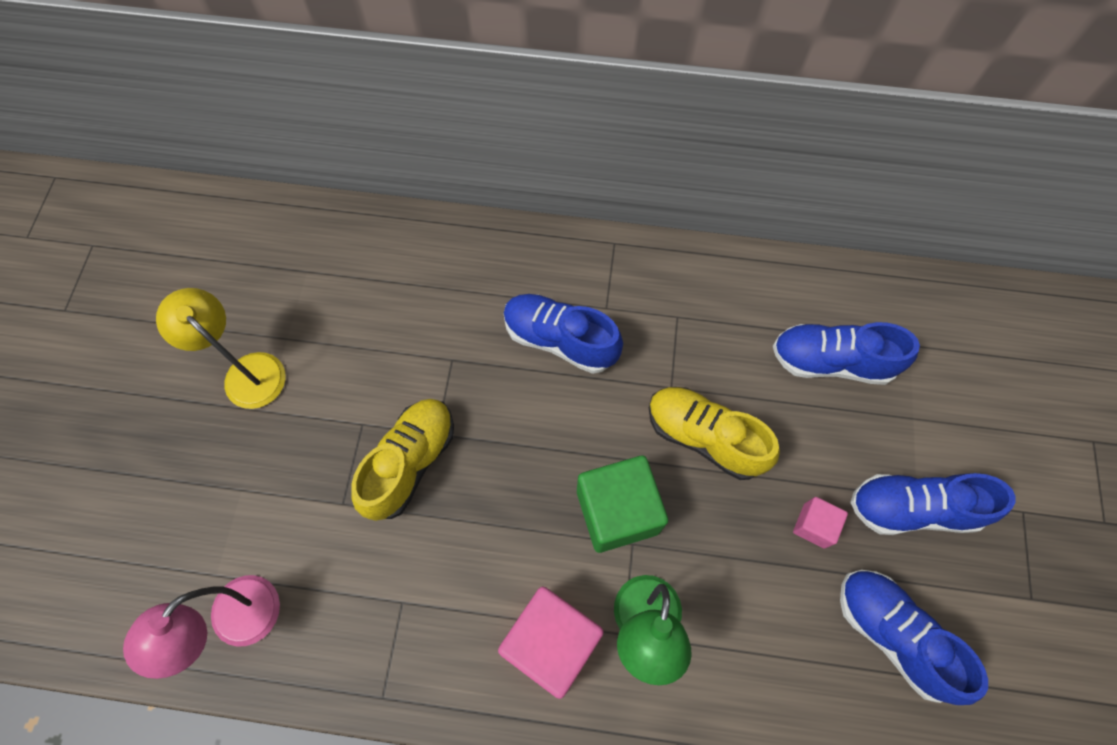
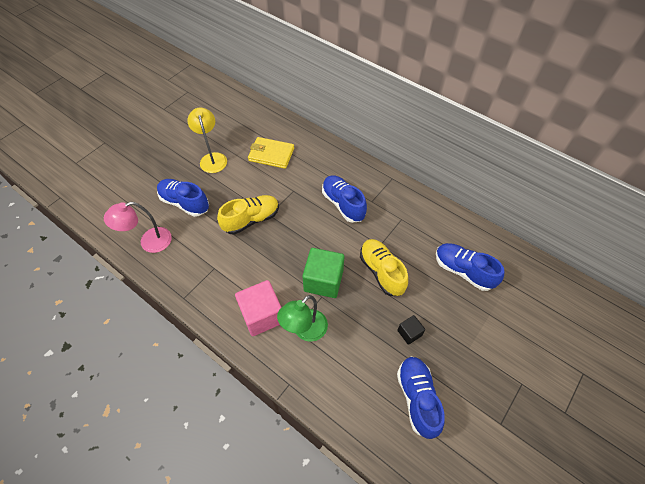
camera: 30 degrees right, 10 degrees down
(362, 304) = (271, 154): none -> yellow wallet
(814, 525) = (409, 333): pink cube -> black cube
(912, 508) = (463, 351): blue shoe -> blue shoe (185, 203)

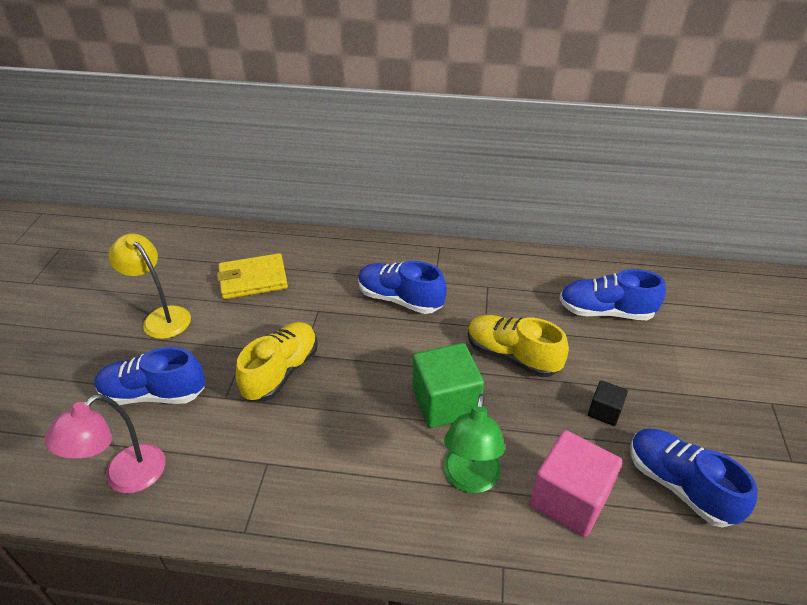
camera: 30 degrees left, 15 degrees down
(262, 315) = (391, 491): pink cube -> pink cube (569, 499)

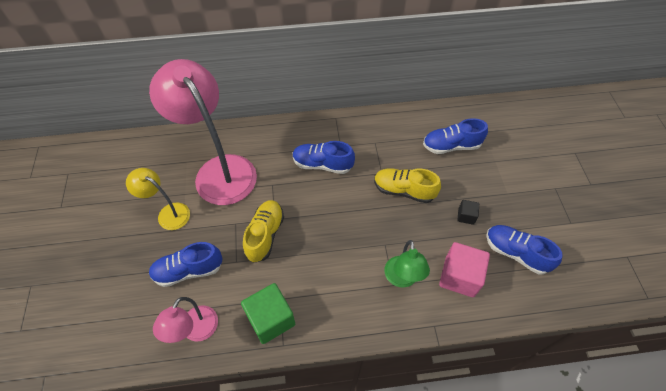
camera: 15 degrees left, 15 degrees up
(253, 279) = (219, 170): yellow wallet -> pink lamp
(445, 402) = (373, 232): green cube -> green cube (271, 319)

